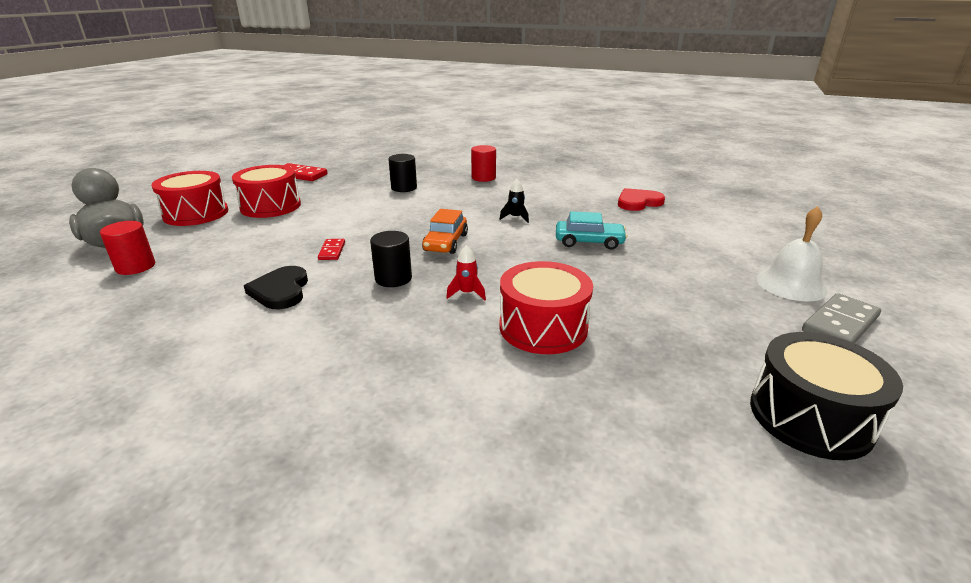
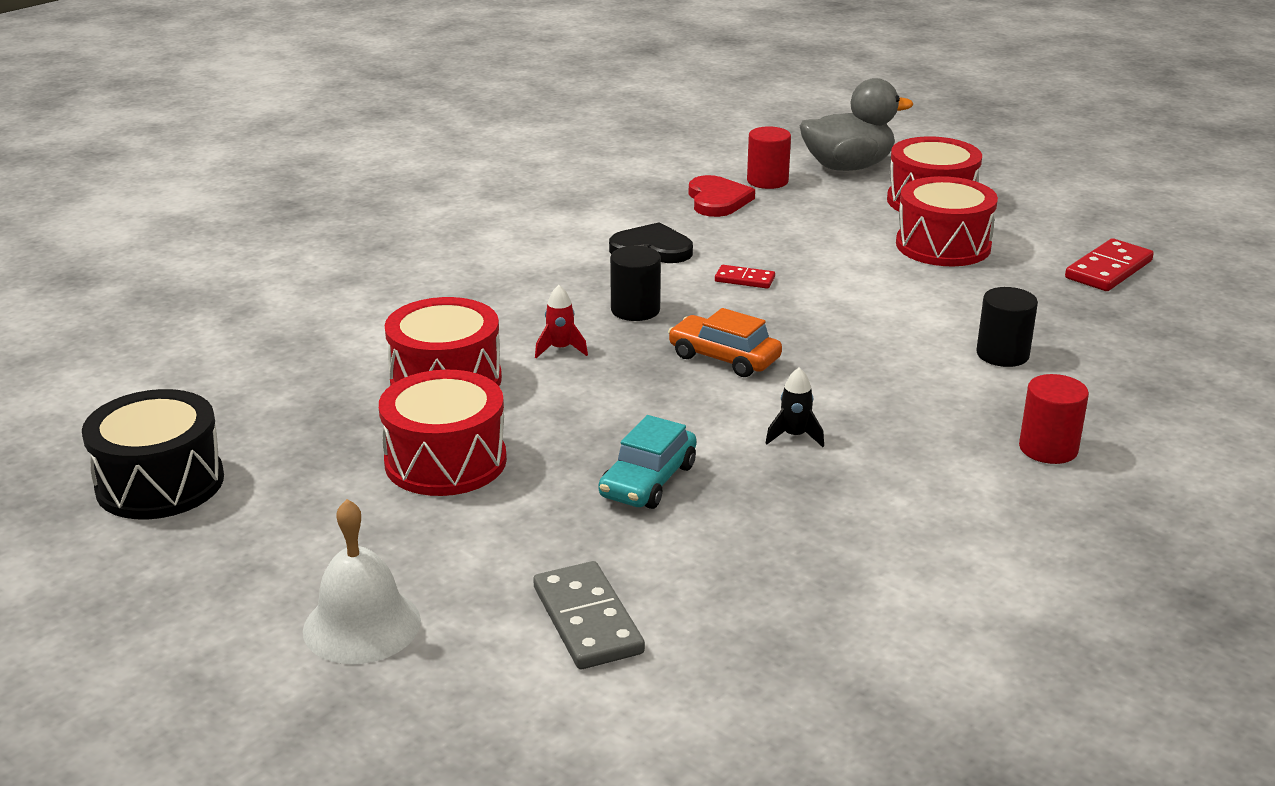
camera: 110 degrees right, 0 degrees up
(636, 300) = (445, 461): none -> red drum
(638, 202) = (811, 610): red heart -> red heart (717, 200)
(839, 324) = (242, 606): grey domino -> grey domino (588, 620)

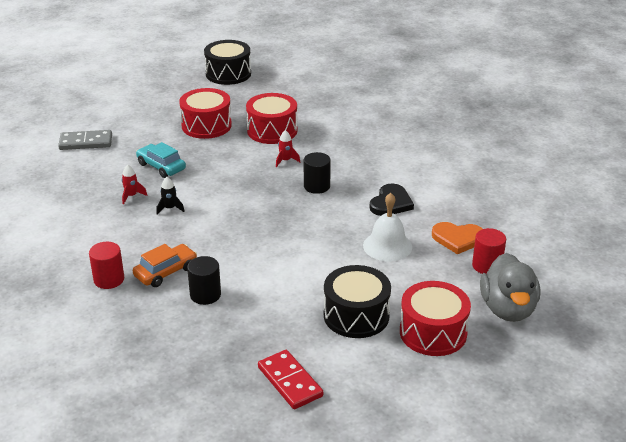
camera: 105 degrees right, 5 degrees up
(362, 625) = (117, 104): white bell -> white bell (387, 246)
(717, 200) = (458, 239): red heart -> orange heart
(724, 358) = (252, 203): orange car -> orange car (166, 272)
(744, 279) = (338, 227): red domino -> none
(780, 490) = (131, 196): none -> red rocket
(943, 246) = (356, 315): red drum -> black drum

